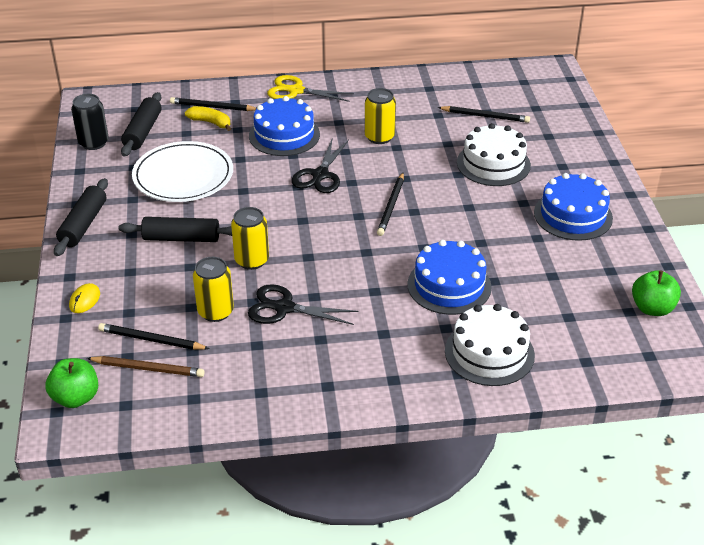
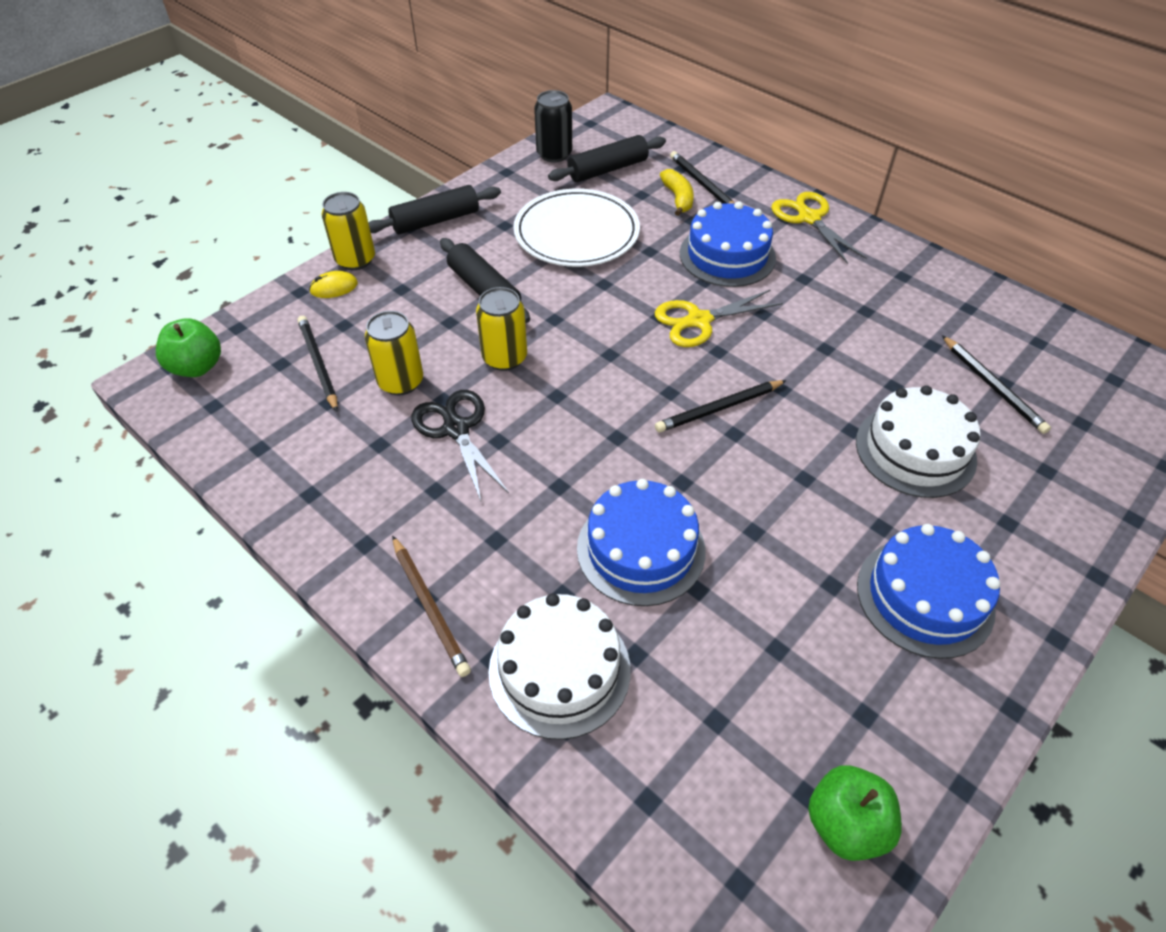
camera: 50 degrees right, 10 degrees up
(148, 368) = (276, 388): brown pencil -> brown pencil (430, 607)
(320, 175) = (698, 321): black scissors -> yellow scissors
(379, 137) = (823, 324): yellow can -> yellow can (355, 260)

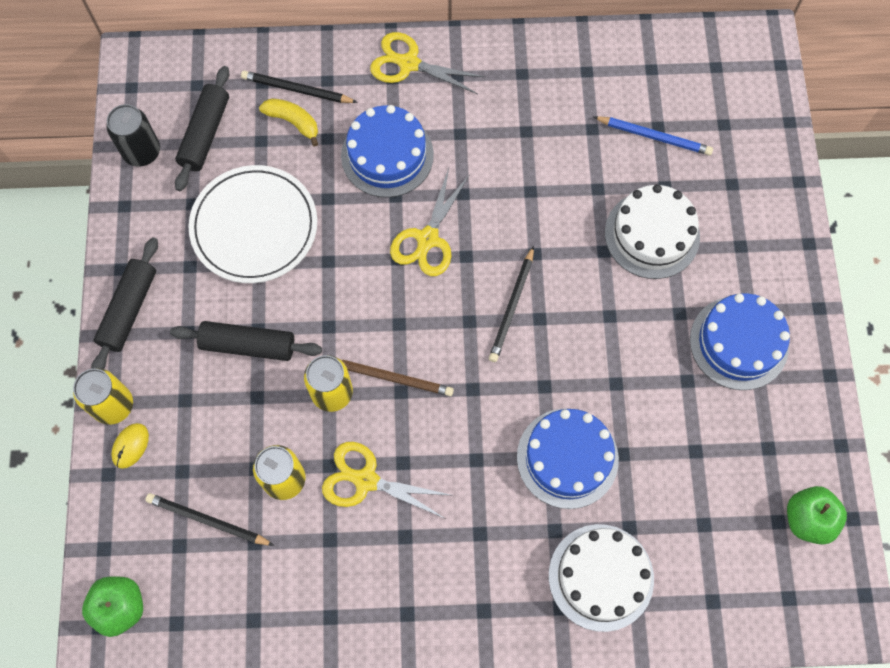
camera: 45 degrees left, 20 degrees up
(430, 607) = (492, 613): brown pencil -> brown pencil (391, 377)
(456, 429) = (365, 480): black scissors -> yellow scissors
(993, 386) = (654, 136): black pencil -> blue pencil

